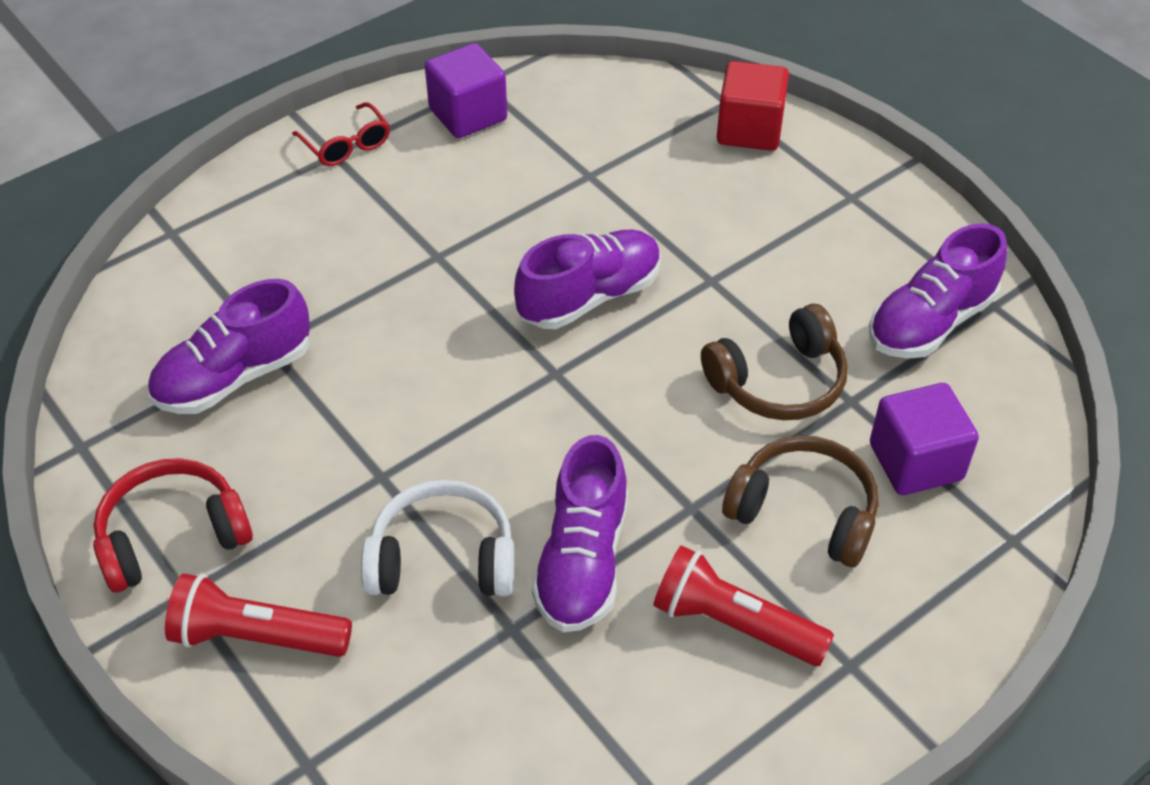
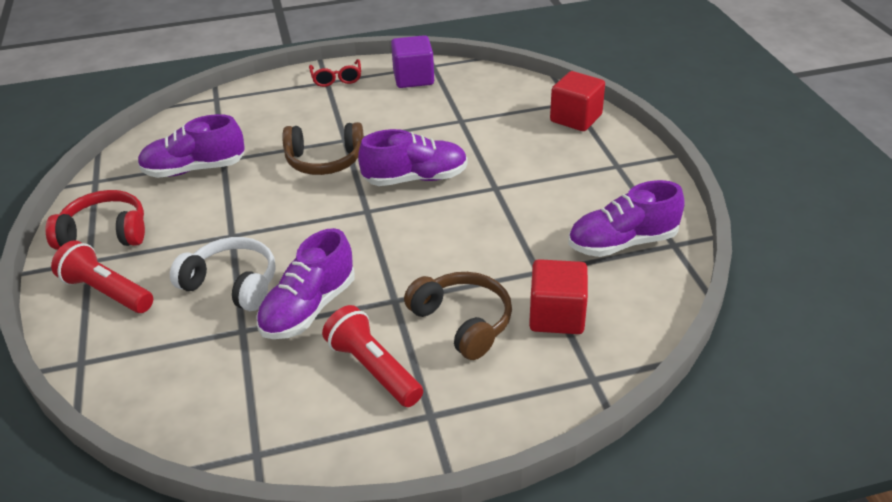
camera: 25 degrees right, 10 degrees down
(778, 381) = (498, 249): brown headphones -> brown headphones (324, 161)
(915, 461) = (556, 316): purple cube -> red cube

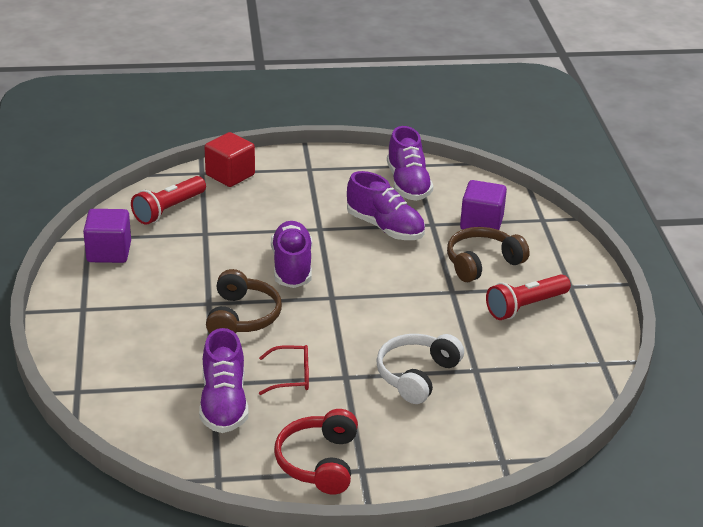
camera: 85 degrees left, 5 degrees down
(107, 292) = (412, 452): red flashlight -> red flashlight (168, 210)
(309, 308) = (455, 334): purple shoe -> purple shoe (385, 227)
(336, 79) = (81, 301): red glasses -> red glasses (292, 376)
(556, 316) = (481, 223): red cube -> purple cube

